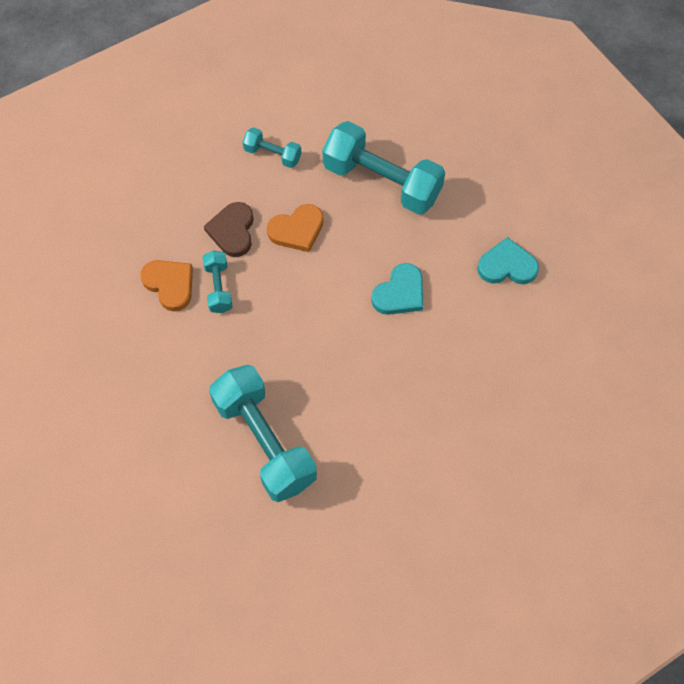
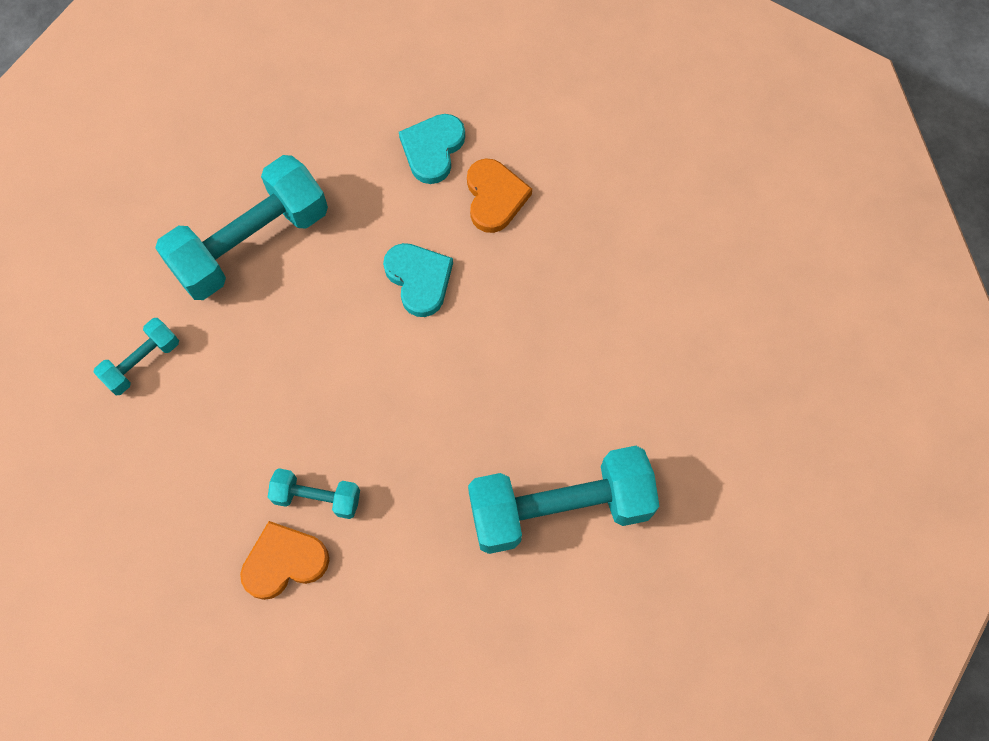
camera: 70 degrees left, 5 degrees up
(232, 231) = (238, 452): brown heart -> none
(297, 230) = (274, 370): orange heart -> orange heart (494, 197)

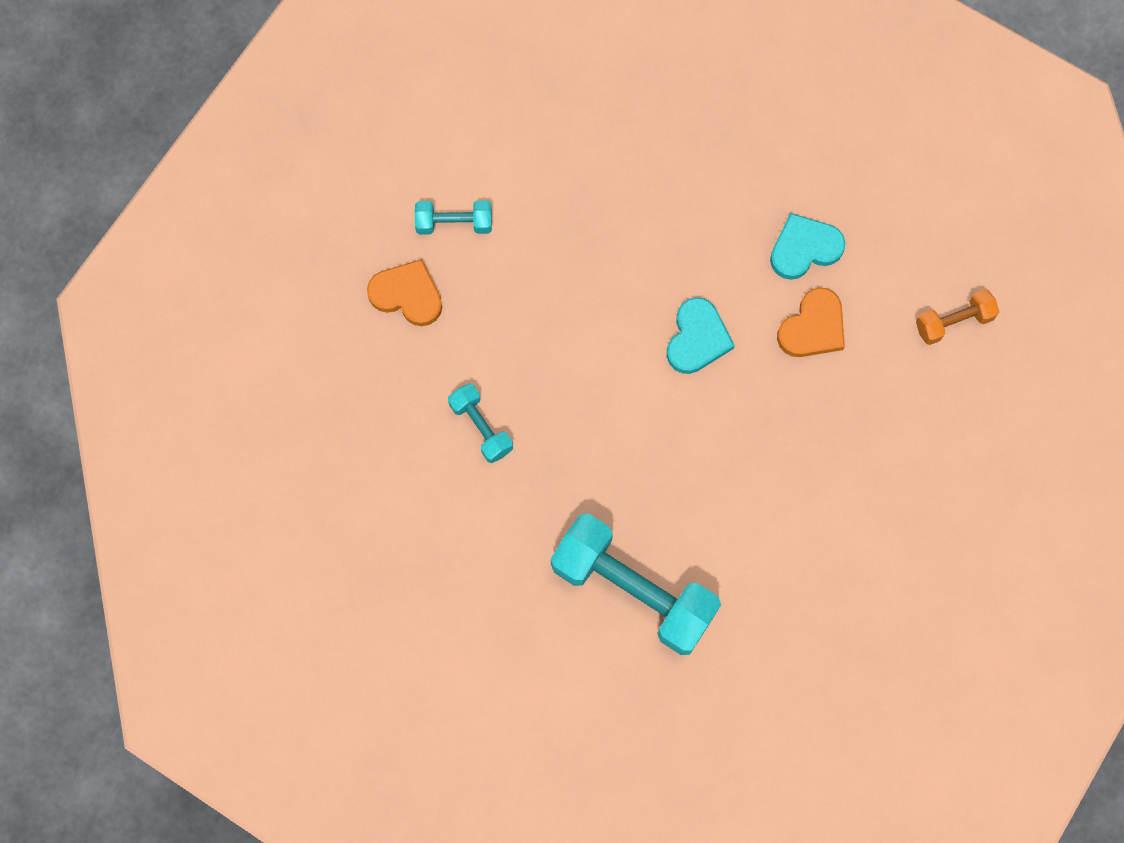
camera: 45 degrees right, 5 degrees up
(251, 243) = (606, 202): turquoise dumbbell -> none
(284, 562) = (420, 449): orange heart -> orange heart (407, 295)
(587, 109) = (953, 322): none -> orange dumbbell

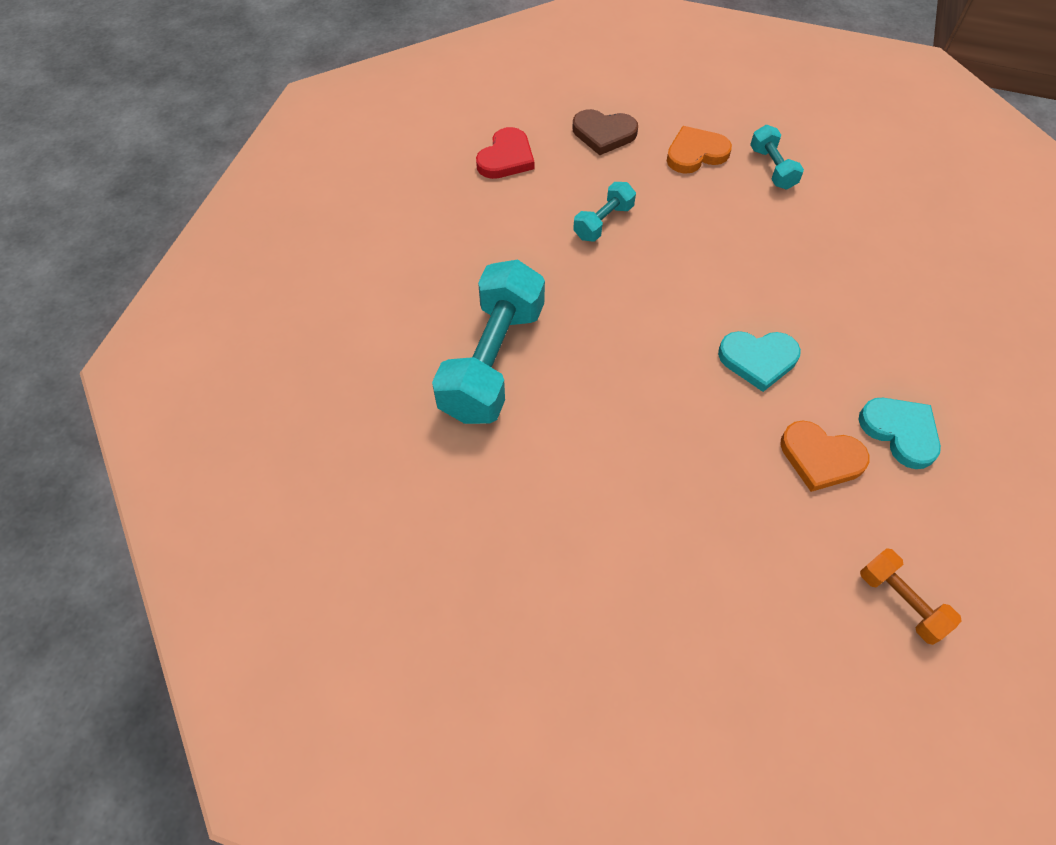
camera: 75 degrees right, 15 degrees down
(344, 384) = (604, 134): none -> brown heart
(350, 505) = (506, 158): none -> red heart
(407, 295) = (695, 153): orange heart -> orange heart turned 120 degrees counterclockwise

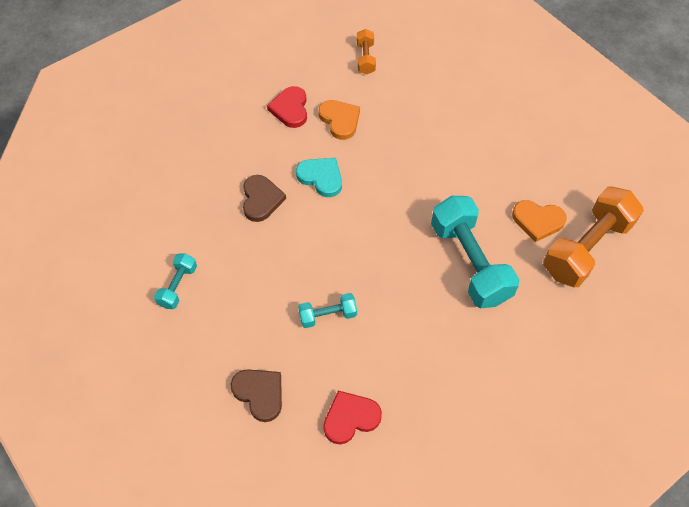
camera: 145 degrees left, 0 degrees up
(351, 468) = (586, 248): none -> orange dumbbell
(492, 361) = (469, 262): turquoise dumbbell -> turquoise dumbbell turned 75 degrees counterclockwise
(695, 153) = (213, 331): orange heart -> orange heart (537, 221)
(794, 292) = (261, 199): none -> brown heart
(900, 432) = (290, 109): turquoise heart -> red heart

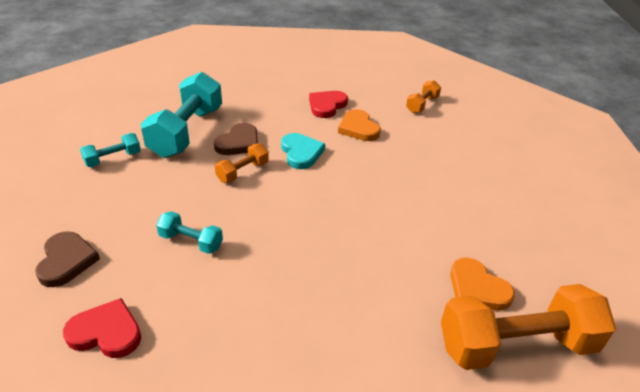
camera: 35 degrees right, 20 degrees down
(297, 228) = (243, 172): none -> orange dumbbell
(340, 120) = (358, 128): orange heart -> orange heart turned 150 degrees clockwise
(469, 262) = (366, 280): turquoise dumbbell -> turquoise dumbbell (187, 132)

